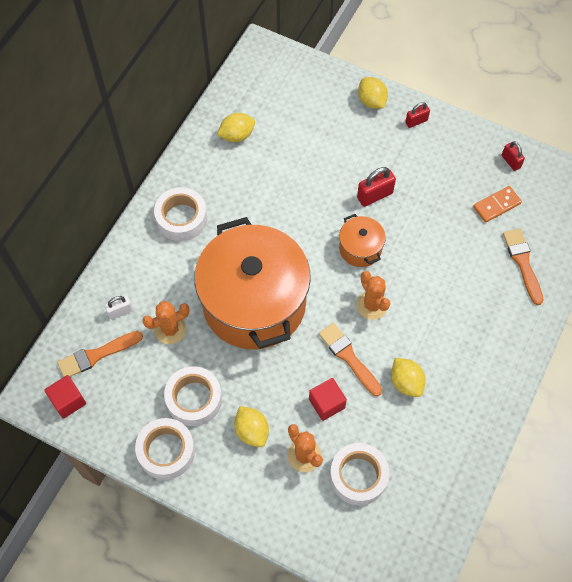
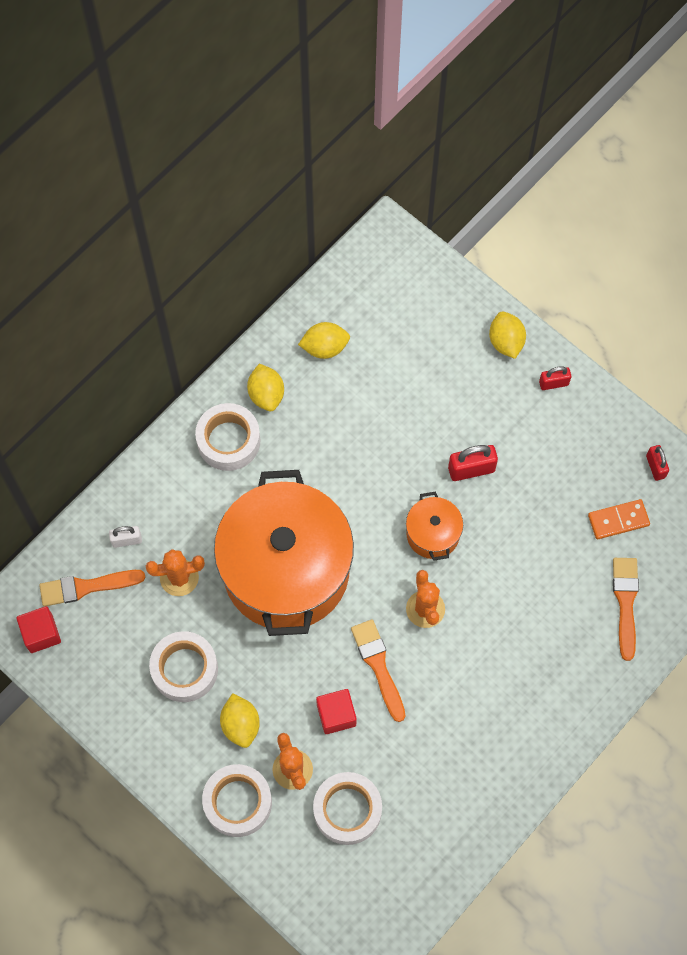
camera: 15 degrees right, 5 degrees up
(166, 451) = (137, 722): white tape -> white tape (238, 802)
(406, 382) = (436, 714): yellow lemon -> yellow lemon (266, 394)

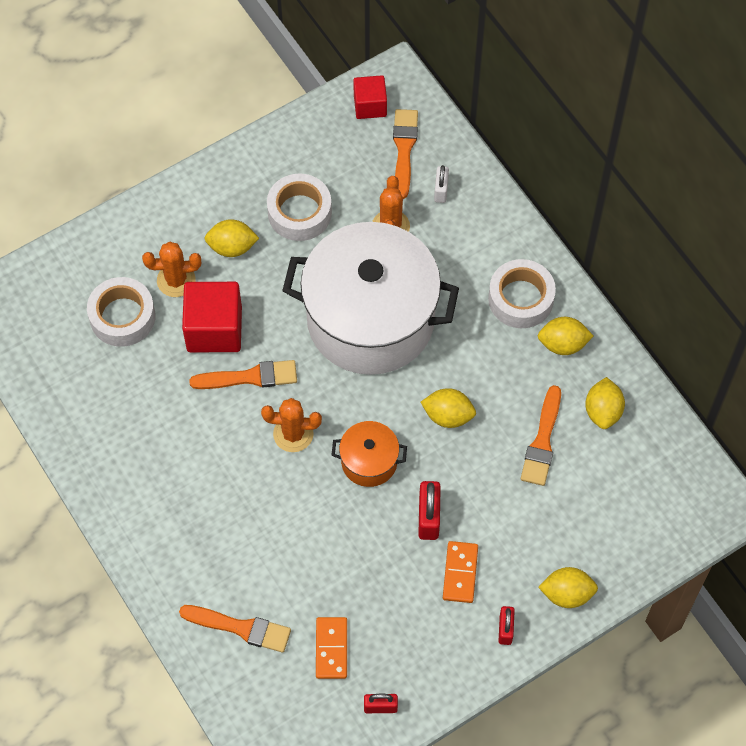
camera: 105 degrees right, 5 degrees down
(238, 802) = (161, 229): white tape -> none
(286, 570) = (370, 319): orange pot -> white pot
(336, 715) = (214, 329): red cube -> red cube, size x1.66
(367, 477) = (448, 415): none -> yellow lemon
(368, 391) = (542, 441): none -> orange brush
(514, 431) = (460, 573): none -> orange domino

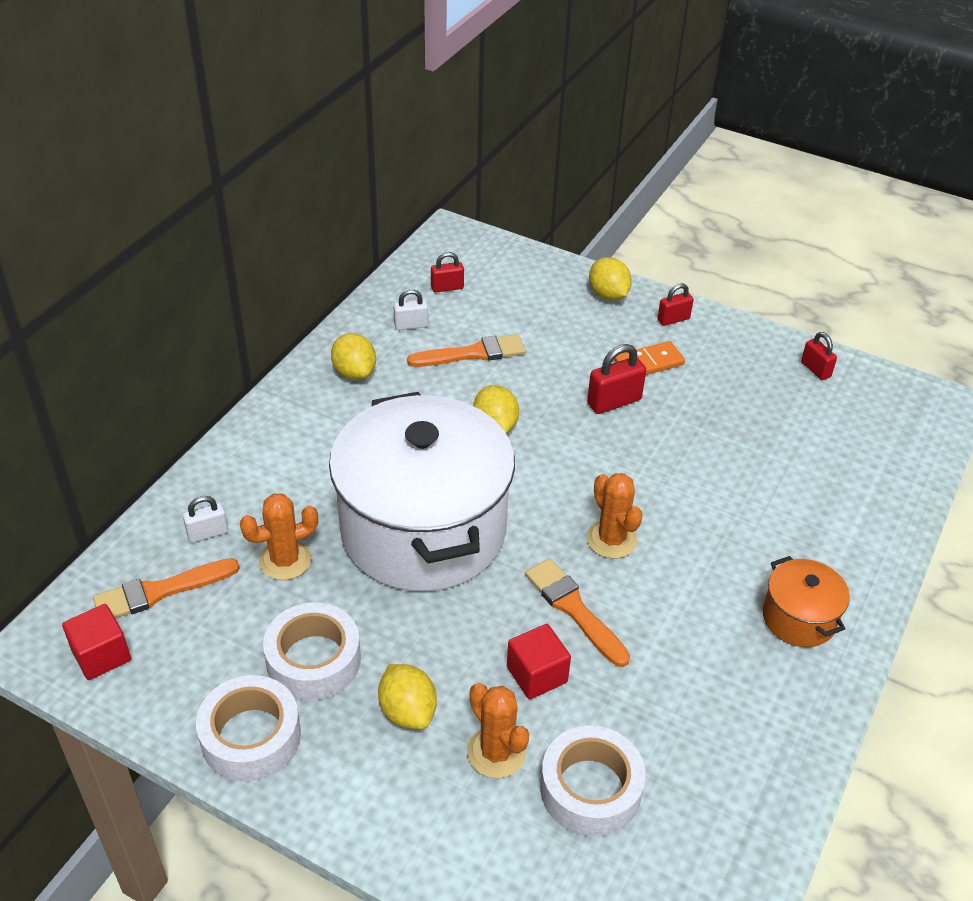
camera: 120 degrees left, 20 degrees down
(214, 329) = (537, 674): red cube -> red cube, size x0.60
(240, 628) = (846, 493): orange brush -> none
(331, 649) = (799, 420): orange domino -> none
(369, 461) = (592, 466): orange pot -> orange pot (799, 618)
(520, 299) = (319, 419): white tape -> white tape (251, 737)
(603, 411) = (411, 325): yellow lemon -> white padlock
(642, 463) = (447, 287): none -> red padlock

